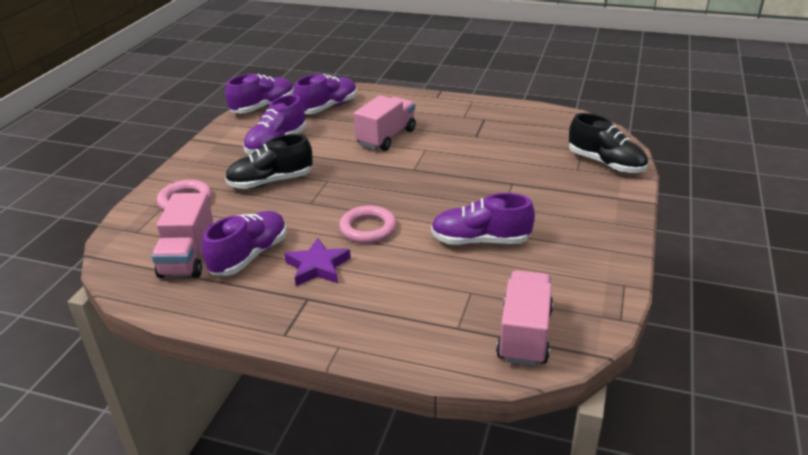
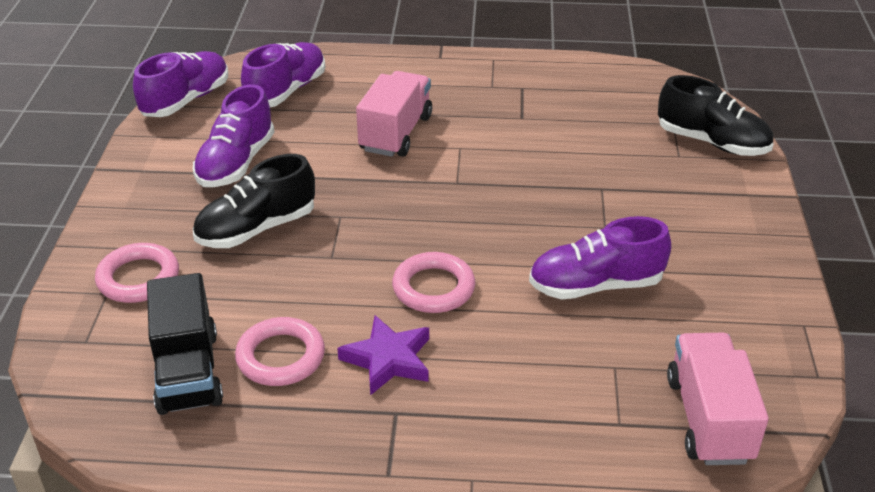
camera: 15 degrees left, 5 degrees up
(188, 256) = (188, 372): pink truck -> black truck
(249, 256) = (280, 357): purple shoe -> pink ring

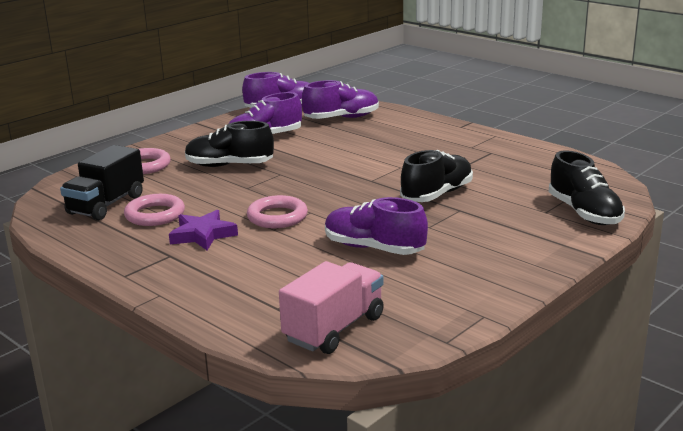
camera: 40 degrees right, 15 degrees down
(396, 133) = (372, 151): pink truck -> none
(552, 175) = (437, 194): none -> black shoe

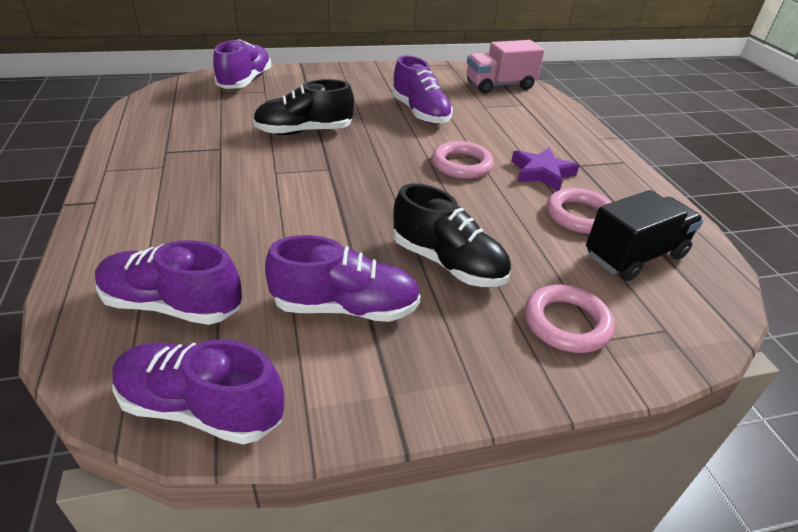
camera: 150 degrees left, 15 degrees up
(584, 213) = (245, 81): black shoe -> purple shoe

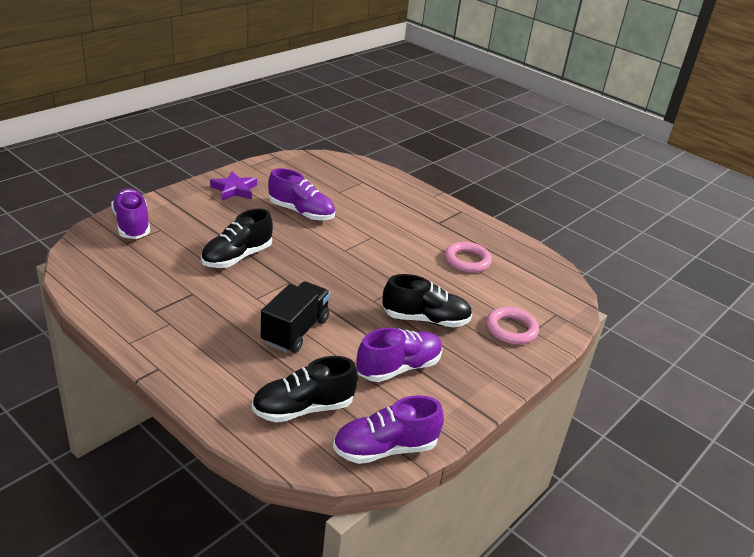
camera: 35 degrees left, 5 degrees down
(172, 305) = (303, 408): purple shoe -> black shoe
(462, 165) = (370, 247): pink ring -> none
(499, 85) = (332, 168): pink truck -> none
(542, 173) = (422, 237): purple star -> purple star (234, 190)
(634, 256) = (513, 276): black truck -> black truck (295, 331)

